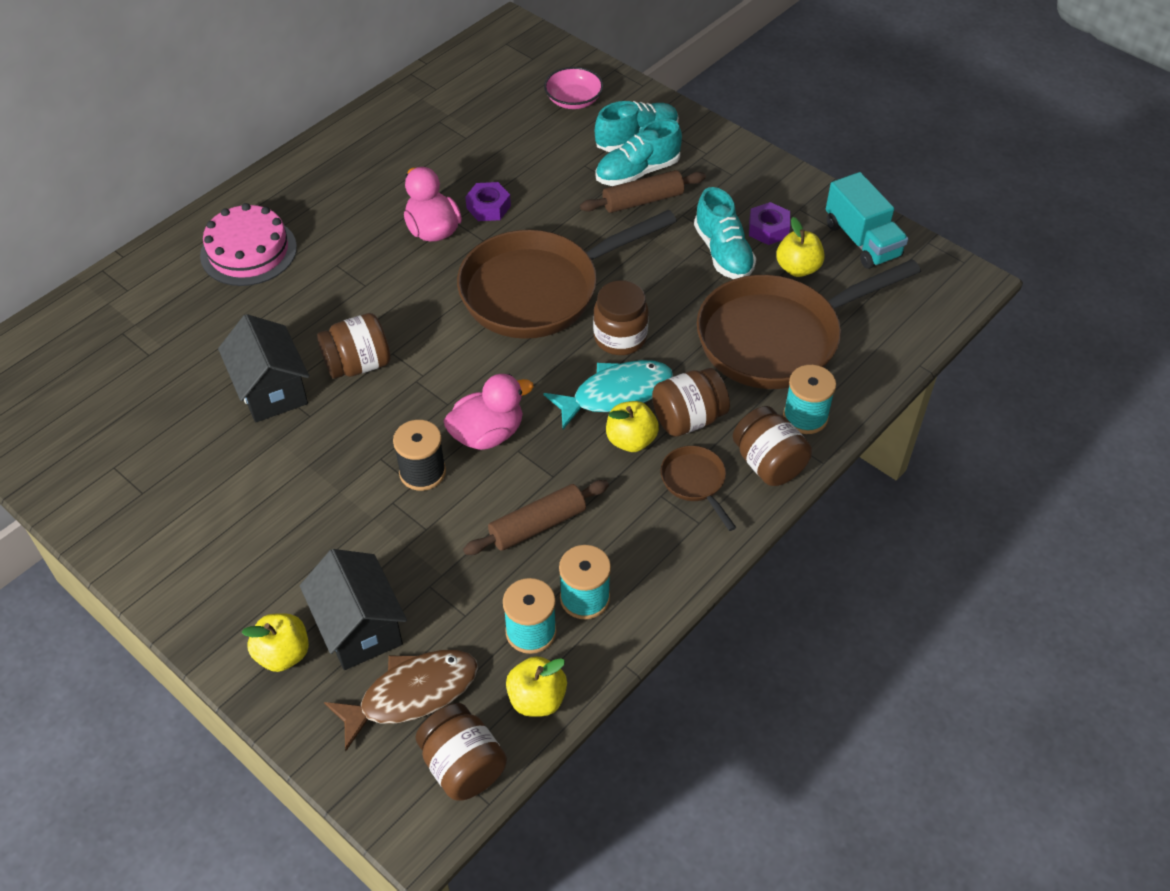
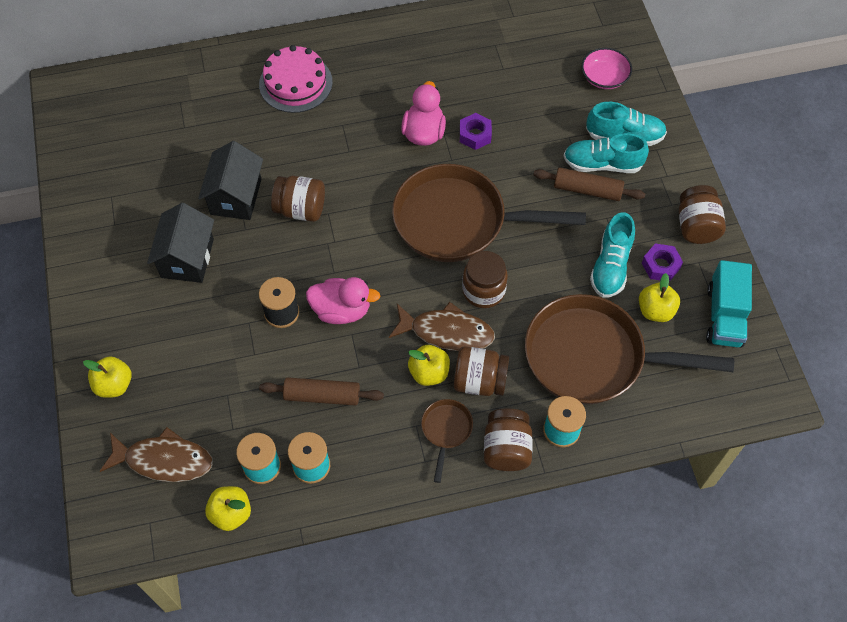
camera: 35 degrees right, 10 degrees up
(359, 627) = (167, 396): black house -> black house (187, 258)
(463, 766) = (158, 526): brown jar -> brown jar (696, 226)
(616, 394) = (447, 332): turquoise fish -> brown fish

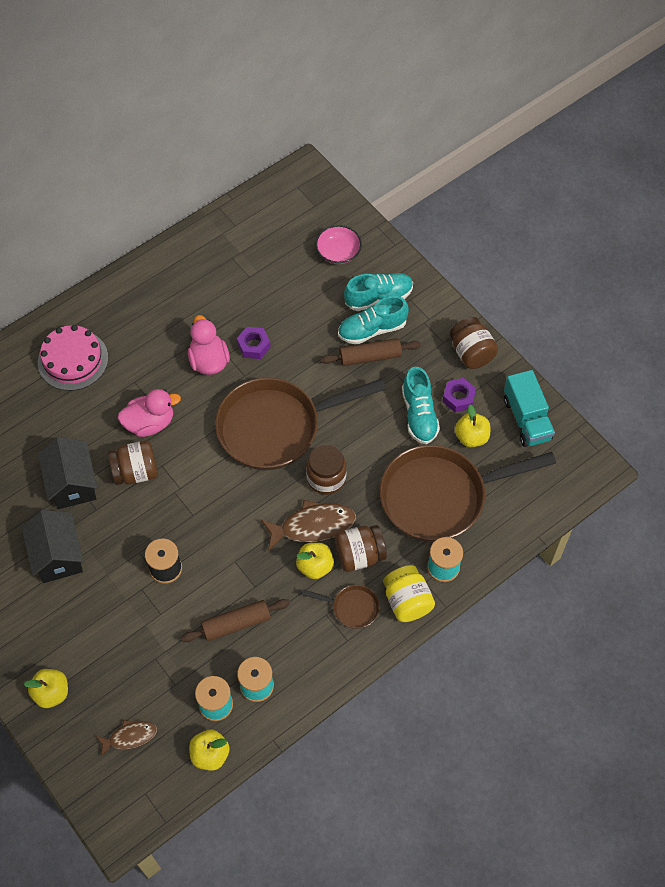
camera: 25 degrees left, 0 degrees up
(164, 460) = (130, 737): brown fish -> brown fish, size x0.60
(342, 310) = (216, 545): pink duck -> pink duck (150, 423)
(446, 430) = (352, 608): brown pan -> brown pan turned 120 degrees clockwise
(506, 448) = (407, 601): brown jar -> yellow jar

